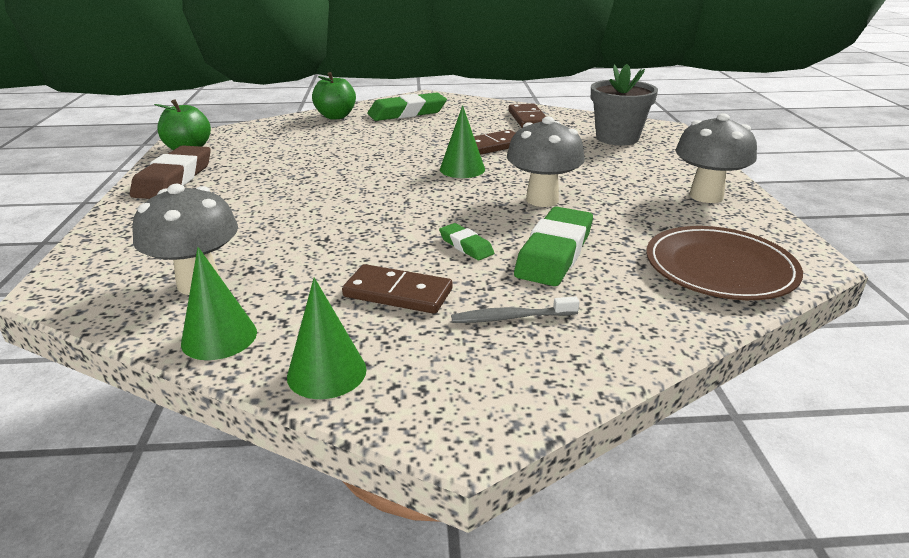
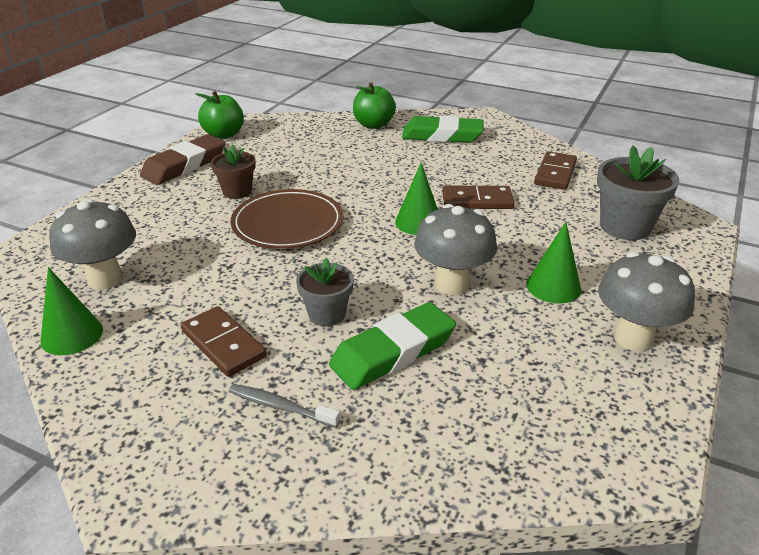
camera: 30 degrees right, 5 degrees up
(261, 186) = (237, 191): none -> brown flower pot
(327, 372) = (103, 398): green cone -> green cone (553, 286)
(466, 246) = (327, 314): green eraser -> grey flower pot
(719, 268) = (534, 434): brown plate -> brown plate (287, 223)

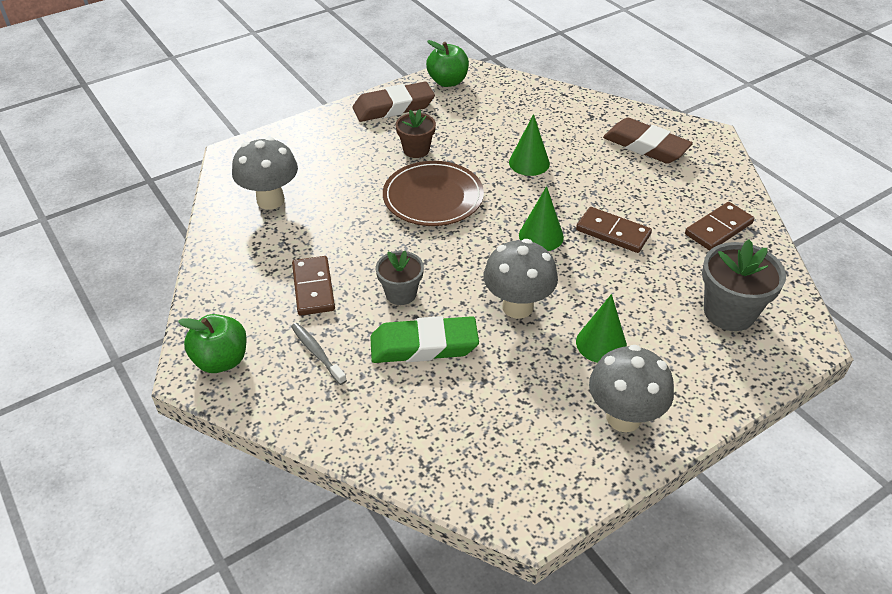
camera: 30 degrees right, 10 degrees up
(72, 335) = (224, 240): green cone -> green cone (529, 163)
(373, 125) = (590, 112): green apple -> green apple (221, 360)
(442, 136) = (645, 146): green eraser -> brown eraser

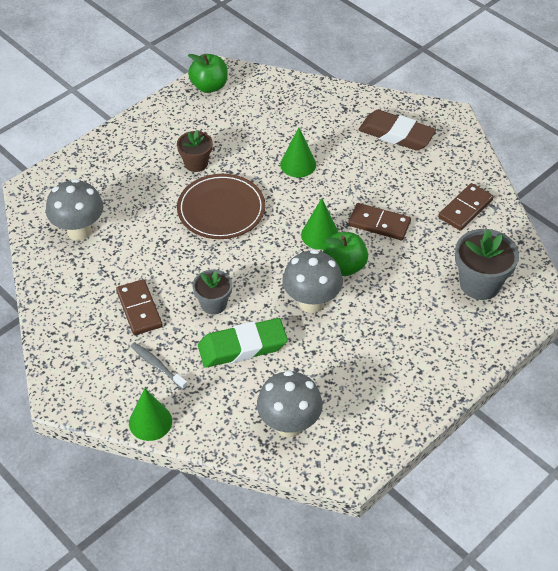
camera: 10 degrees left, 5 degrees up
(221, 360) = (81, 383): green apple -> green apple (344, 266)
(393, 107) = (165, 120): brown eraser -> none
(601, 343) = (383, 325): green cone -> green cone (150, 422)
(623, 417) = (407, 383): grey mushroom -> grey mushroom (289, 425)

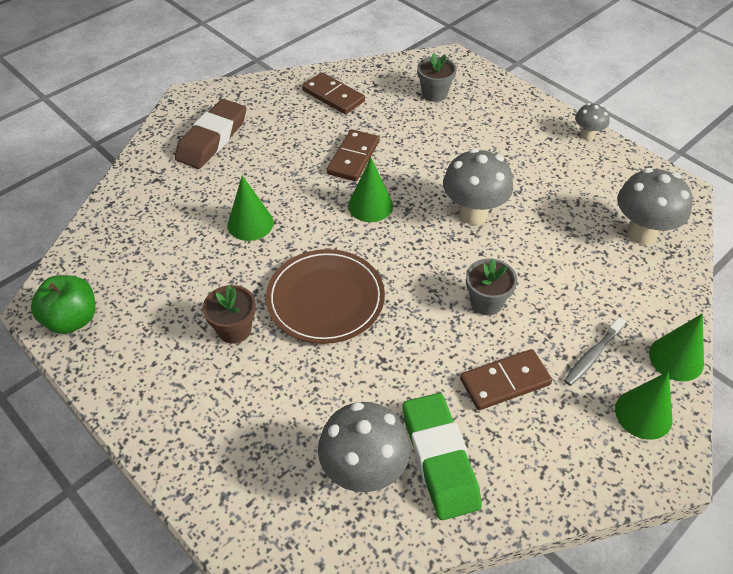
camera: 90 degrees left, 0 degrees up
(103, 389) = (643, 414): none -> green cone
(242, 347) = (547, 273): green eraser -> green eraser (440, 458)
(344, 266) = (418, 187): green apple -> none
(427, 404) = (587, 135): none -> grey mushroom
(480, 284) = (434, 93): grey flower pot -> grey flower pot, size x0.63

